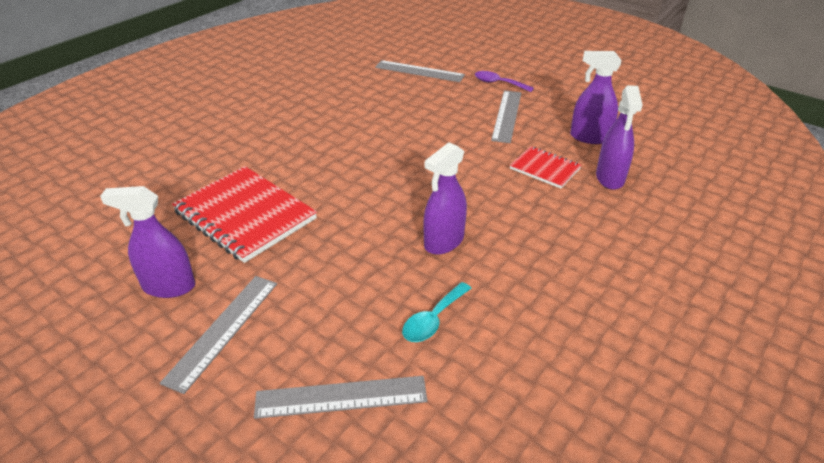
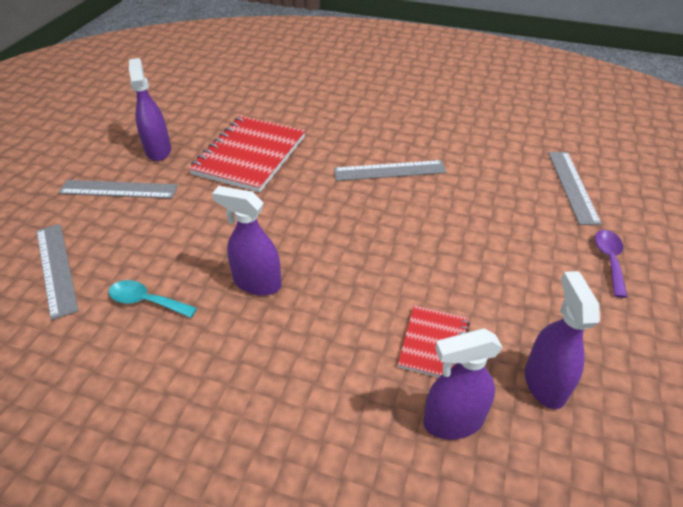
camera: 70 degrees right, 5 degrees up
(507, 115) = (533, 284): grey ruler -> grey ruler (389, 171)

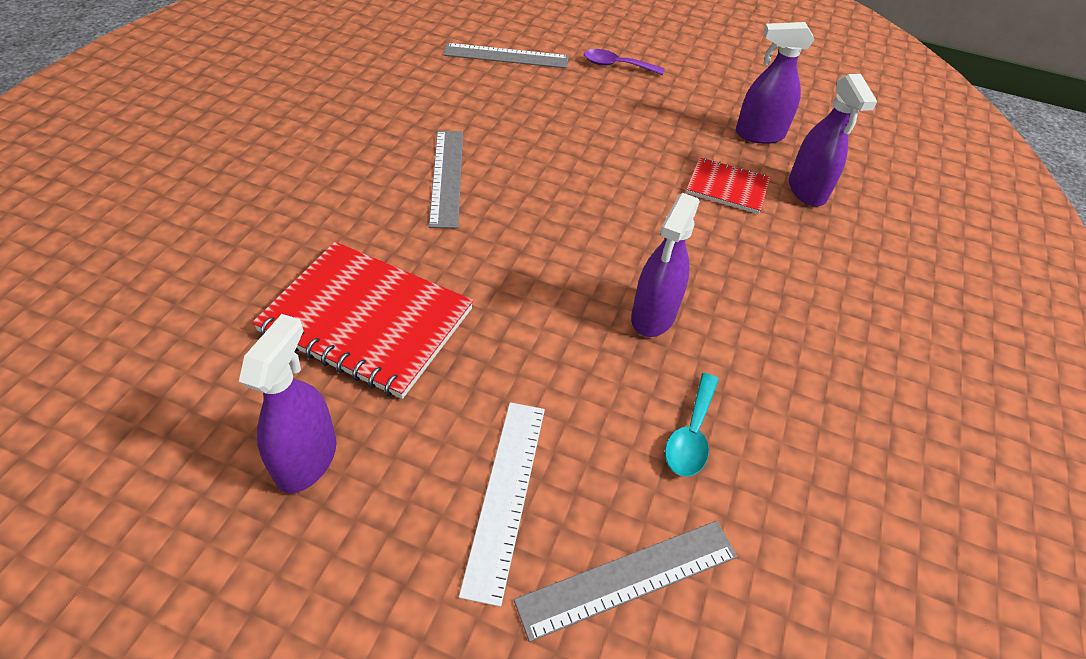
camera: 90 degrees left, 5 degrees up
(119, 189) = (421, 513): grey ruler -> none
(122, 217) = (505, 495): none -> white ruler
(158, 150) = (307, 459): purple spray bottle -> purple spray bottle turned 120 degrees clockwise

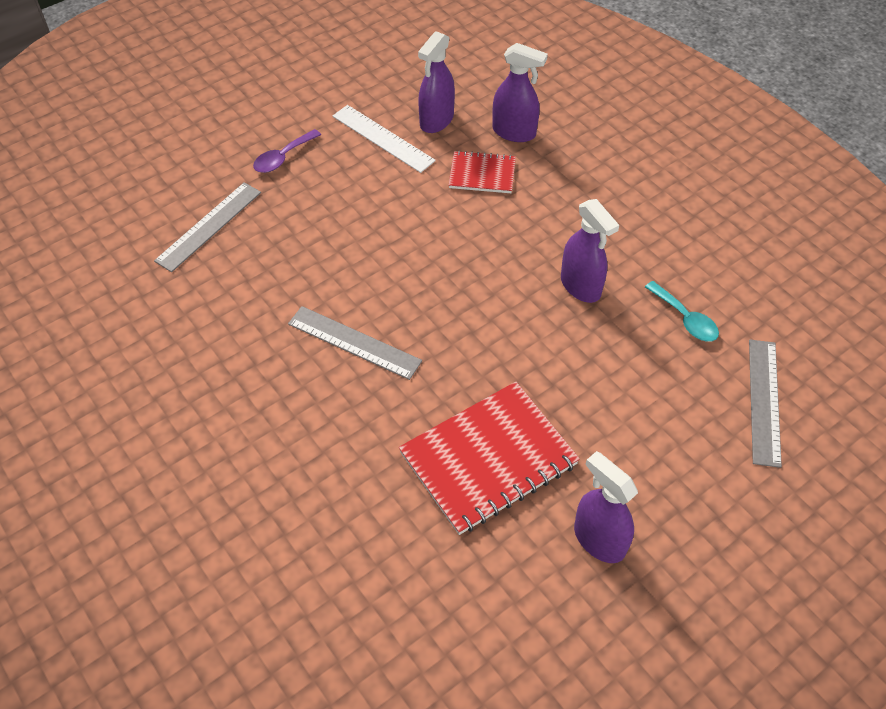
camera: 55 degrees left, 5 degrees up
(505, 495) = (681, 437): white ruler -> white ruler (382, 138)
(727, 187) = (482, 174): red notebook -> red notebook turned 45 degrees clockwise

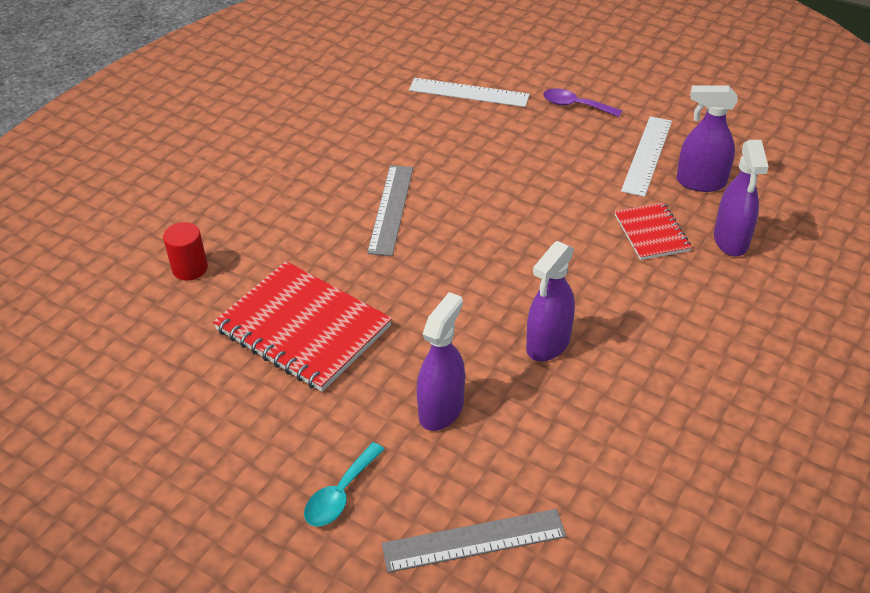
camera: 70 degrees right, 10 degrees down
(209, 226) = (468, 93): grey ruler -> white ruler
(355, 542) = (190, 268): none -> red cylinder
(599, 539) = (243, 429): purple spray bottle -> purple spray bottle (441, 409)
(685, 319) = (554, 443): turquoise spoon -> turquoise spoon (340, 494)

